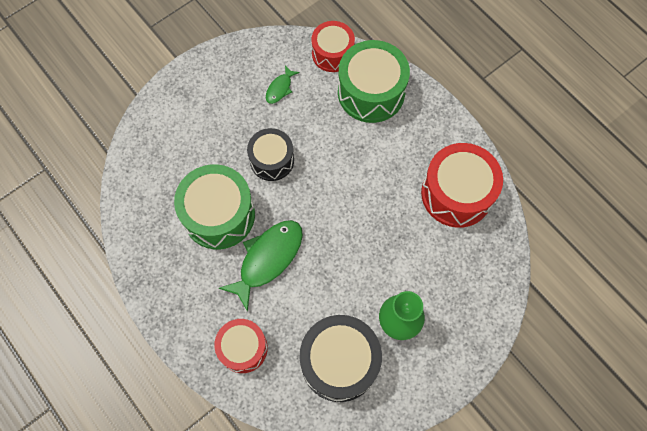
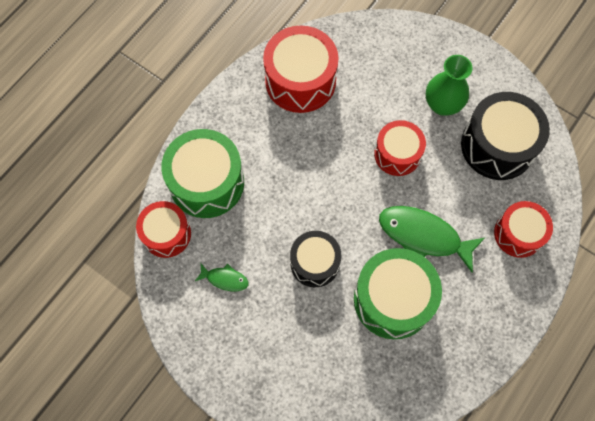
camera: 105 degrees left, 0 degrees up
(356, 261) = (397, 154): none -> red drum

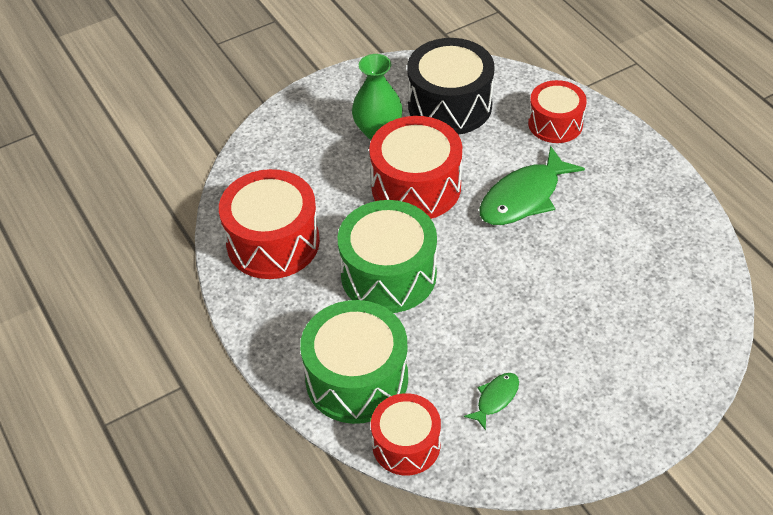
camera: 65 degrees left, 20 degrees down
(315, 263) = (513, 303): black drum -> none
(393, 299) = (586, 247): green drum -> green drum (388, 274)
(397, 154) = (416, 187): red drum -> red drum, size x1.57

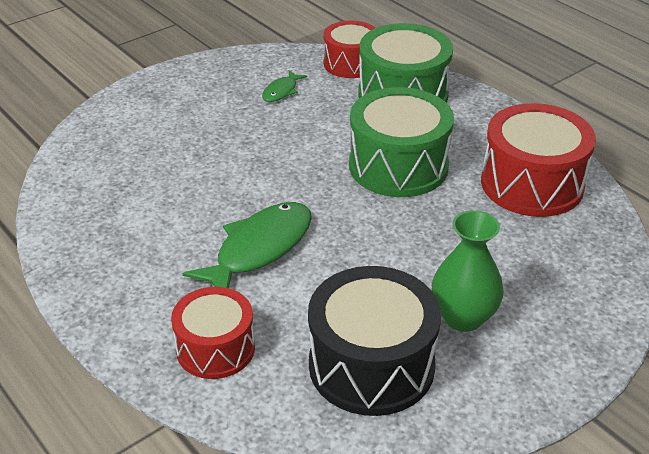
camera: 170 degrees right, 10 degrees down
(416, 187) = (392, 250): red drum -> none

